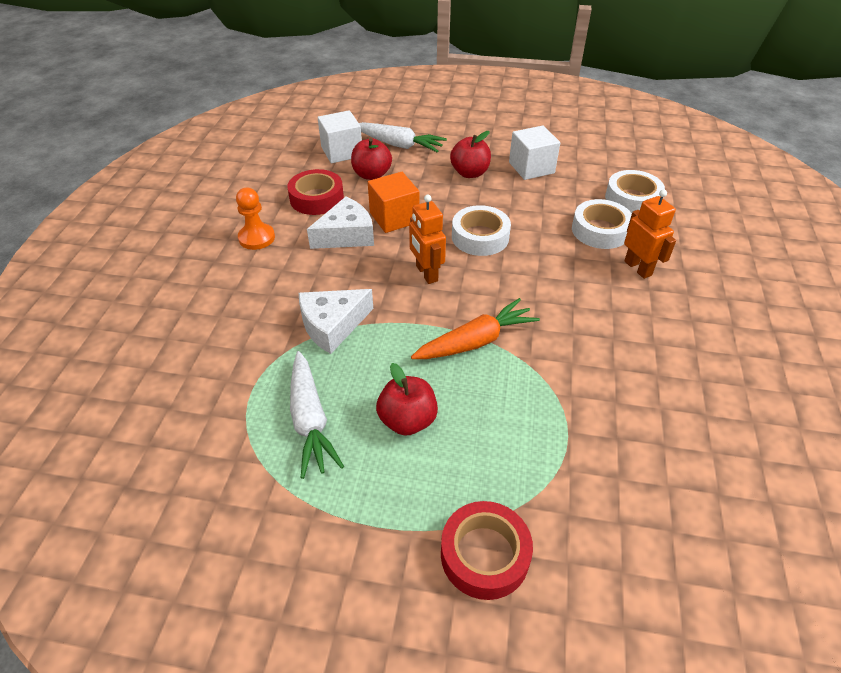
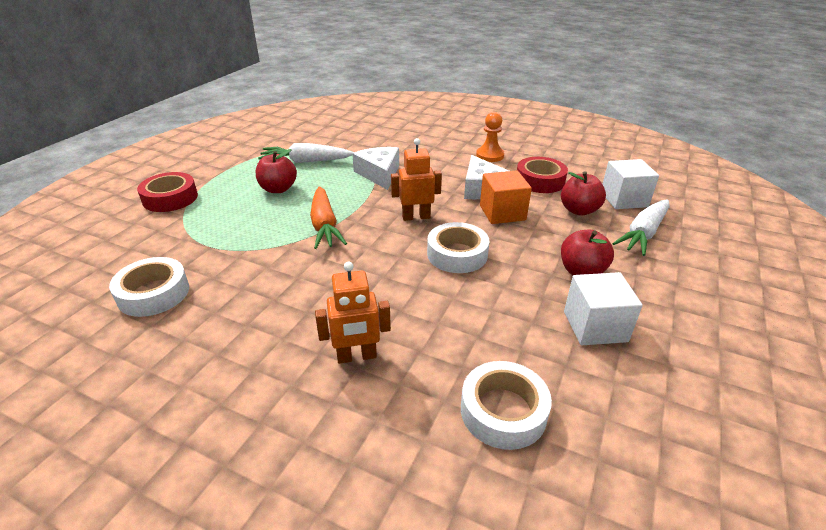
camera: 105 degrees right, 10 degrees down
(600, 230) = (439, 348): white tape -> white tape (153, 293)

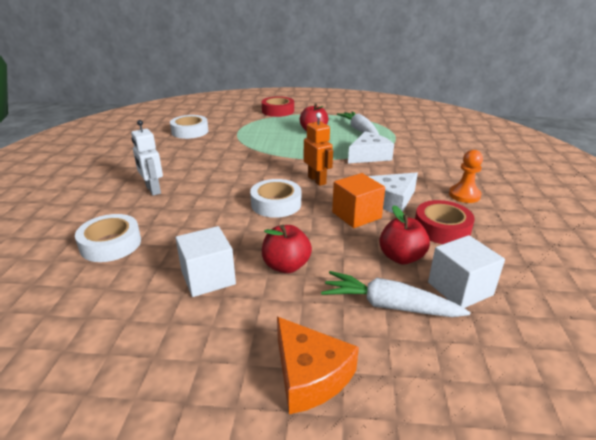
camera: 70 degrees right, 5 degrees down
(324, 225) = (281, 154): orange carrot -> none
(356, 356) = (153, 190): orange robot -> white robot
(726, 289) = (310, 375): none -> orange cheese

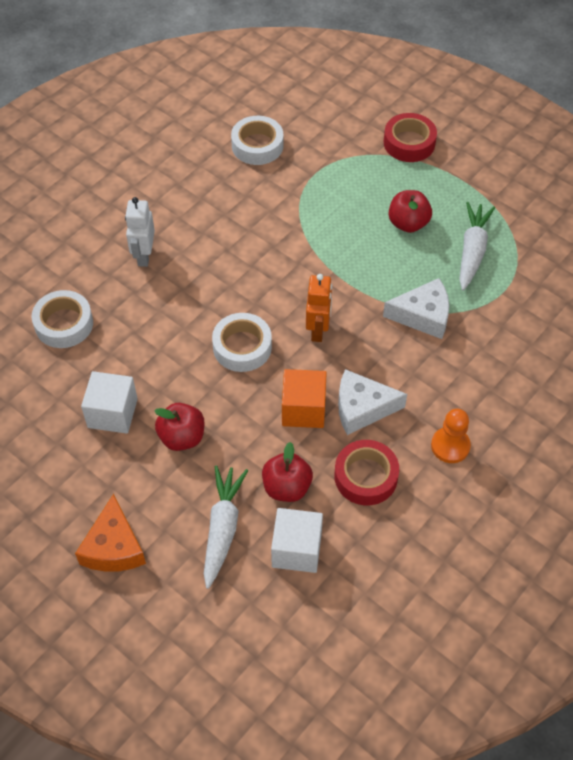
camera: 35 degrees right, 25 degrees up
(389, 306) = (222, 528): white carrot -> white carrot turned 45 degrees clockwise

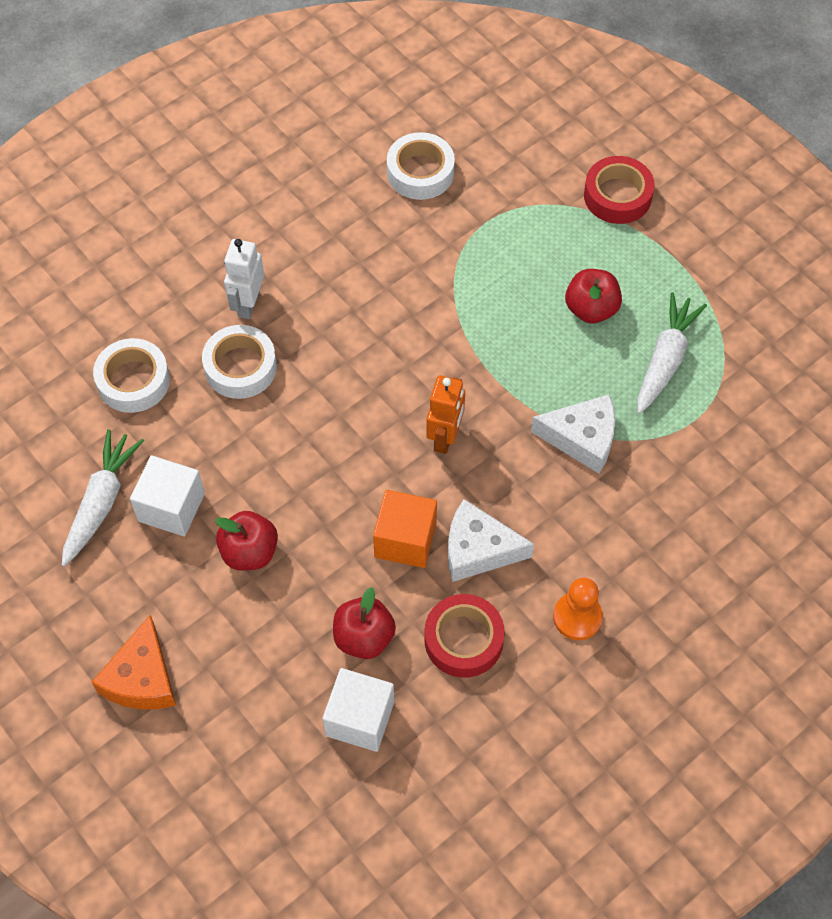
camera: 10 degrees right, 5 degrees up
(222, 528) = (275, 677): white carrot -> white carrot (101, 502)
(242, 347) = (346, 445): white tape -> white tape (240, 367)

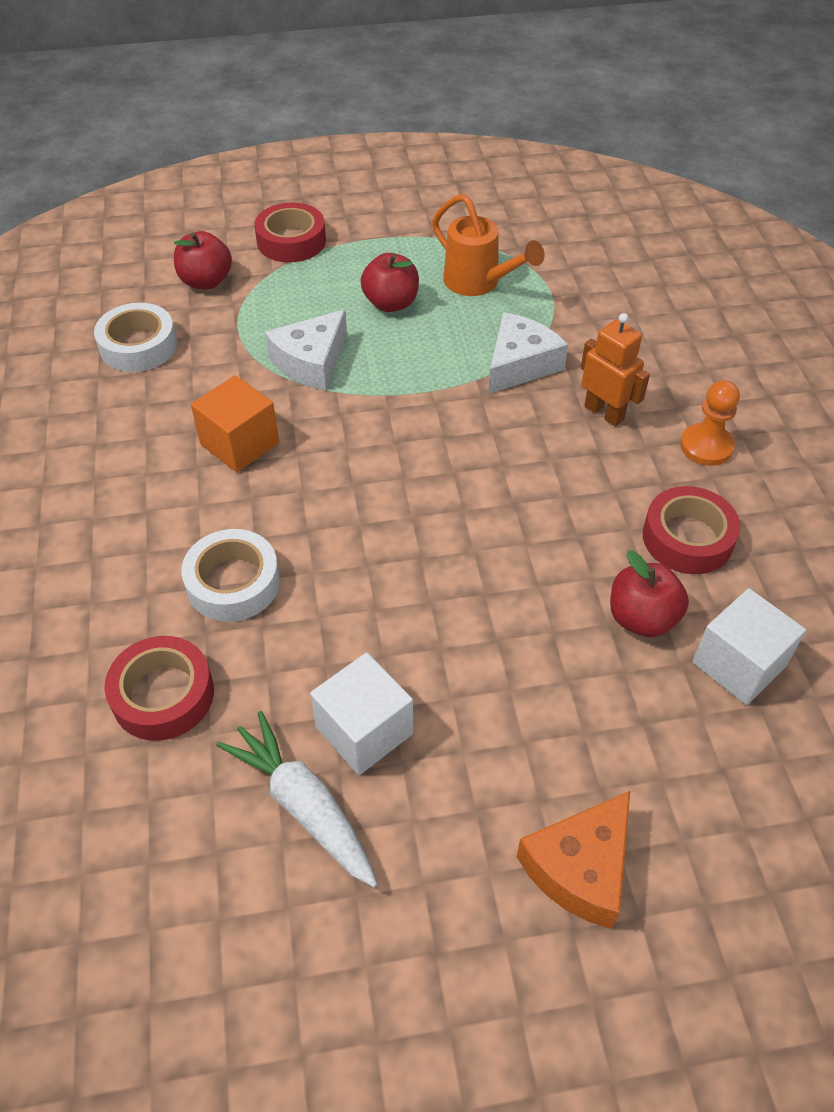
camera: 60 degrees left, 10 degrees down
(133, 381) = (163, 695): white tape -> red tape
(142, 678) = (580, 868): orange cheese -> orange cheese turned 90 degrees clockwise
(248, 304) = (160, 541): white robot -> none
(249, 552) = (474, 677): red apple -> red apple (206, 281)
(405, 540) = (546, 534): orange cube -> orange cube (240, 444)
(445, 437) = (449, 454): orange robot -> orange robot (604, 413)
(478, 550) = (592, 484): white cheese -> white cheese (311, 362)
(665, 359) = (478, 283): white carrot -> orange watering can

